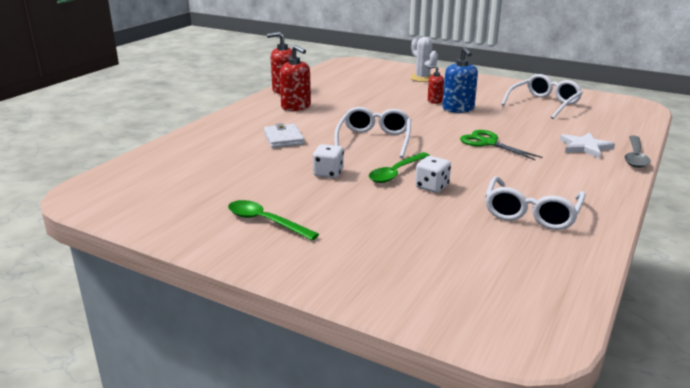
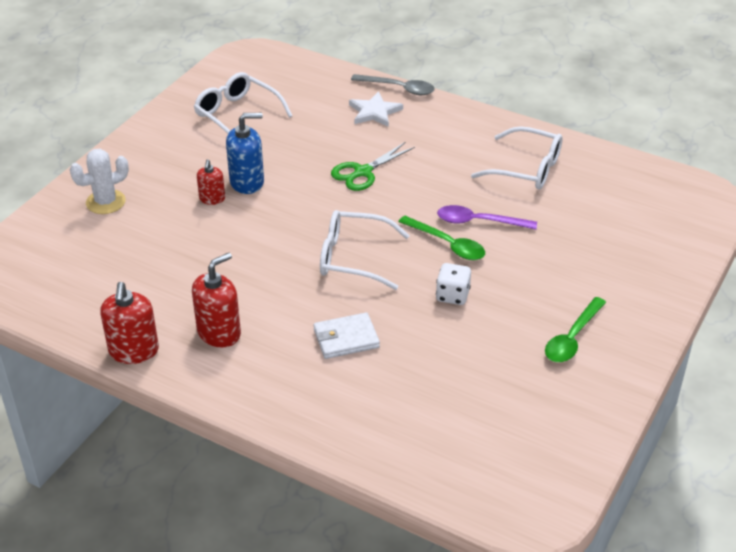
camera: 90 degrees left, 15 degrees up
(432, 187) = (479, 222): white dice -> purple spoon

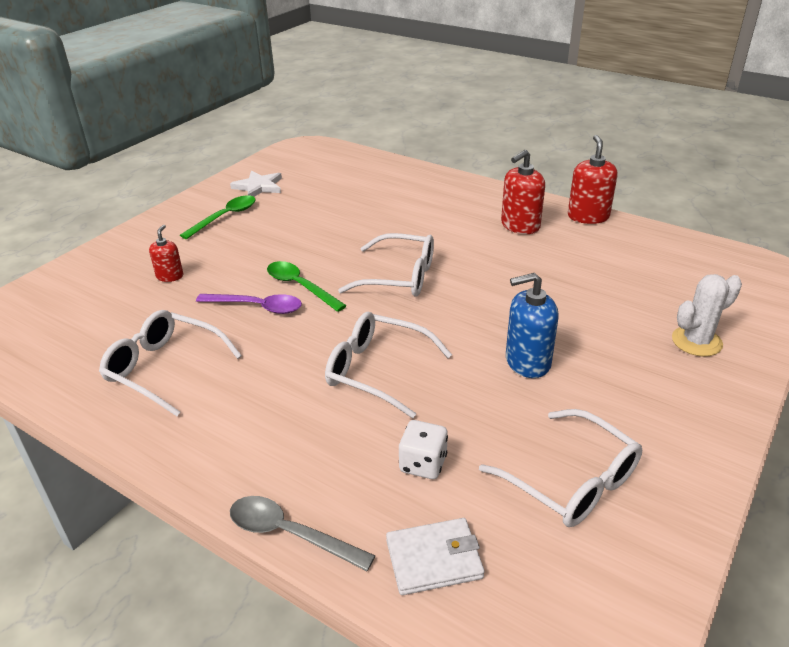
camera: 175 degrees left, 5 degrees down
(212, 199) = (565, 341): red soap dispenser -> red soap dispenser (170, 276)
(346, 338) = (411, 220): white wallet -> white wallet (434, 559)
(363, 172) = (377, 371): green scissors -> white glasses
(374, 112) = (344, 477): white star -> white star (259, 187)
(452, 295) = (312, 246): white dice -> white dice (423, 464)

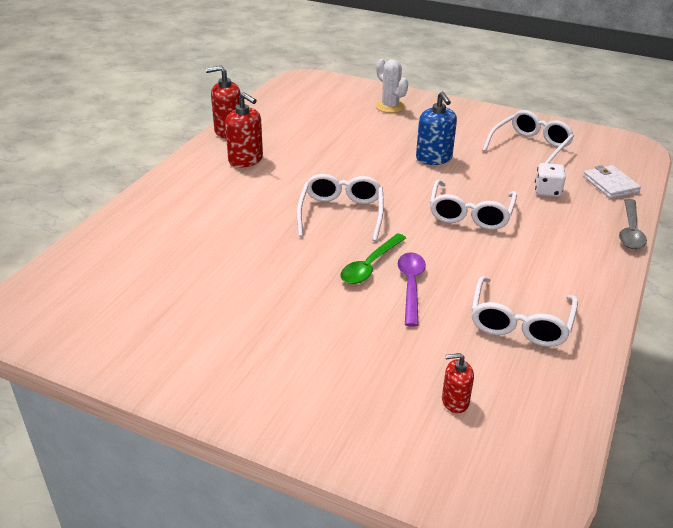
camera: 100 degrees left, 0 degrees up
(170, 276) = (373, 361): red soap dispenser -> red soap dispenser (455, 401)
(225, 217) = (231, 348): green spoon -> none
(259, 187) = (145, 335): white star -> none

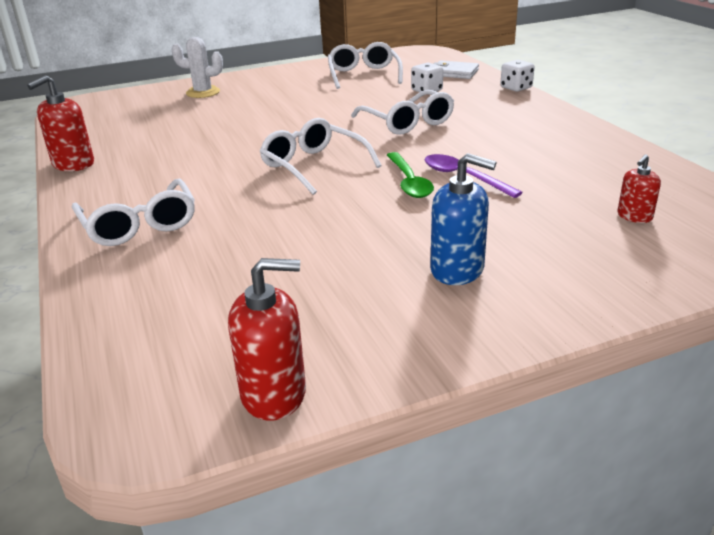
camera: 45 degrees left, 5 degrees down
(246, 160) = (140, 174): red soap dispenser -> red soap dispenser (274, 394)
(434, 158) = (310, 106): blue soap dispenser -> blue soap dispenser (457, 270)
(520, 322) = (568, 158): white glasses -> white glasses (139, 225)
(630, 231) = (516, 88): grey spoon -> white dice

